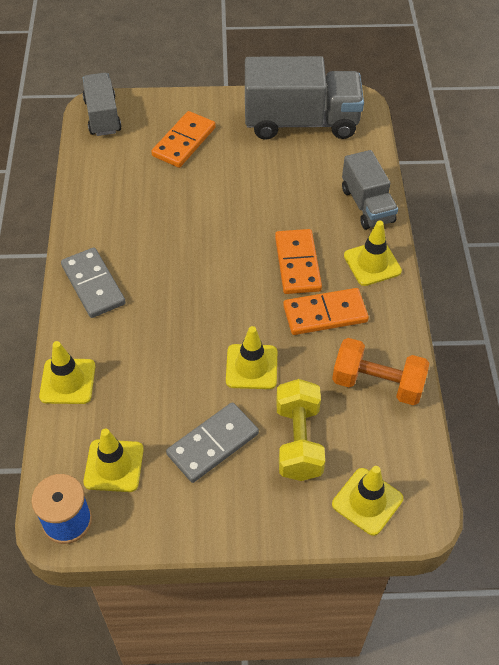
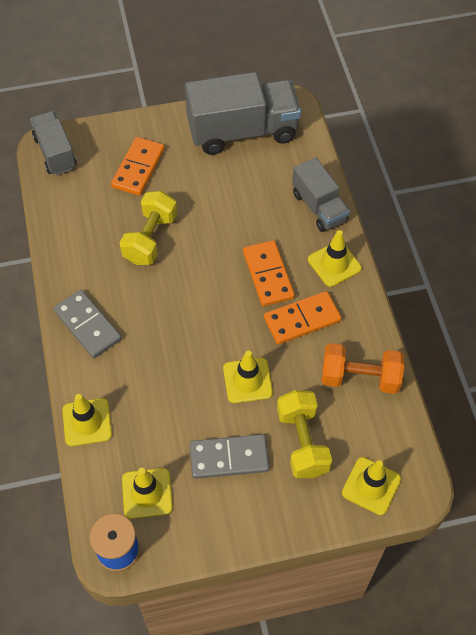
camera: 10 degrees left, 5 degrees up
(180, 210) = (150, 238): none -> yellow dumbbell
(213, 444) = (229, 458): grey domino -> grey domino turned 45 degrees clockwise

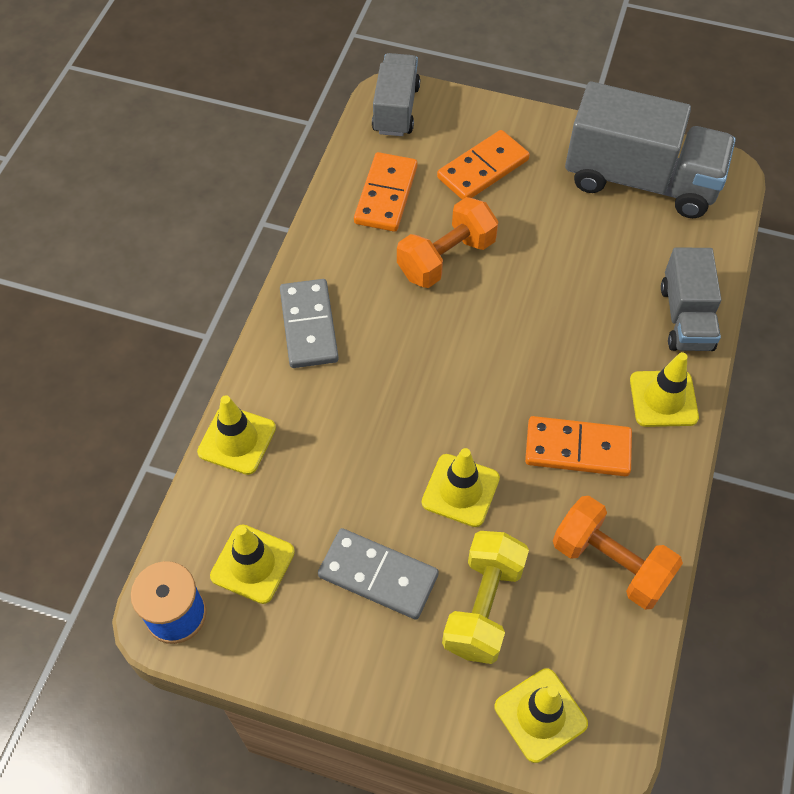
camera: 30 degrees right, 0 degrees up
(150, 238) = (446, 258): yellow dumbbell -> orange dumbbell
(268, 275) = (567, 371): orange domino -> orange domino (386, 195)

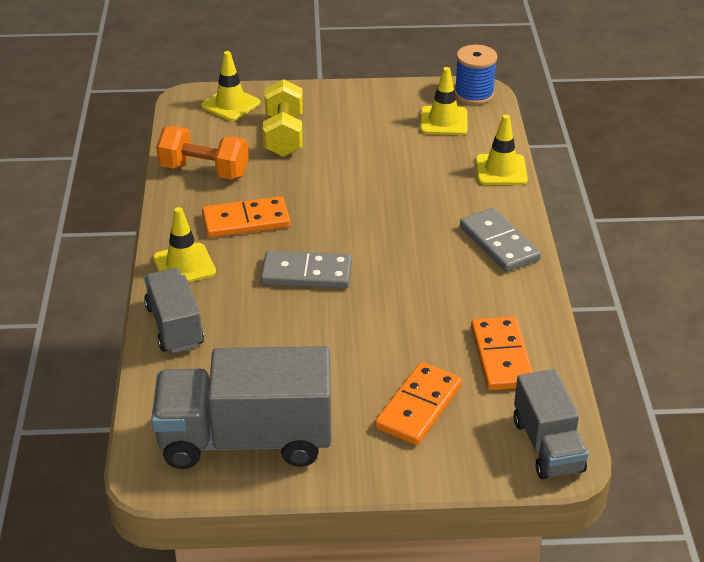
camera: 160 degrees right, 20 degrees down
(378, 575) = (359, 133): grey domino -> grey domino (306, 273)
(446, 258) = (413, 318): orange dumbbell -> none
(460, 490) = (324, 181): yellow traffic cone -> none

